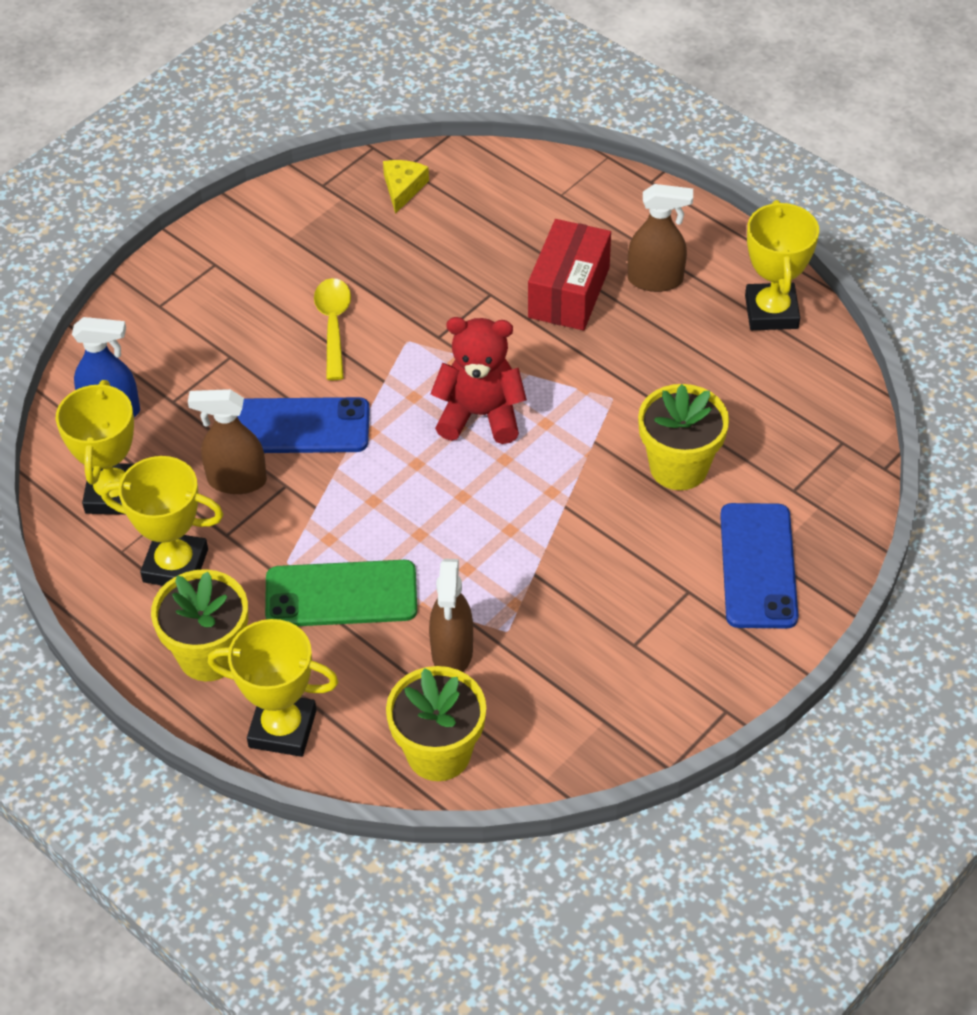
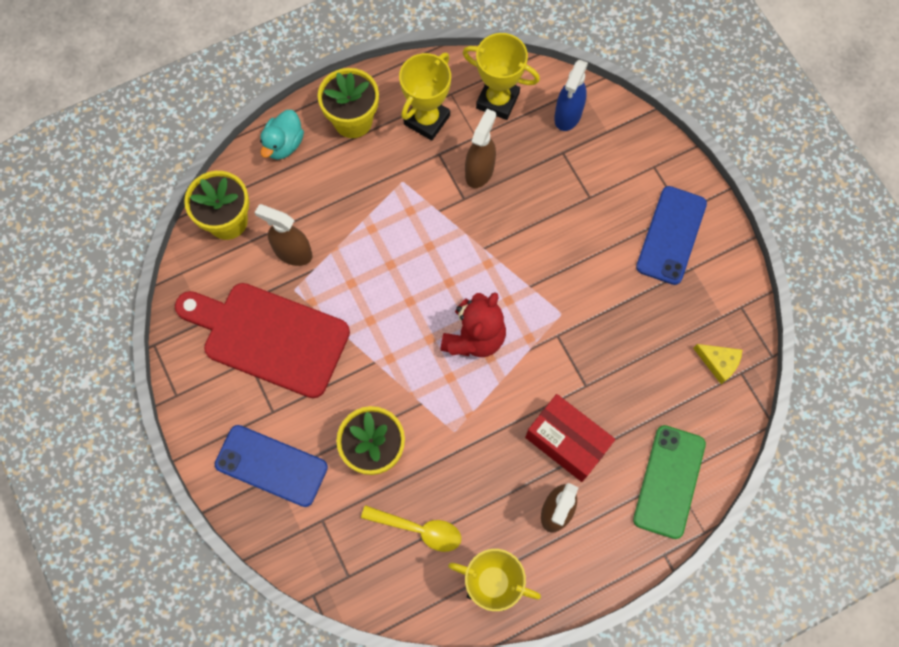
camera: 110 degrees right, 20 degrees up
(282, 729) = (284, 144): yellow trophy -> turquoise duck
(298, 427) = (510, 220): blue phone -> blue phone (671, 235)
(333, 325) = (594, 270): yellow spoon -> yellow spoon (418, 529)
(341, 594) = (364, 204): green phone -> green phone (669, 481)
(590, 633) = (269, 337): none -> red cutting board

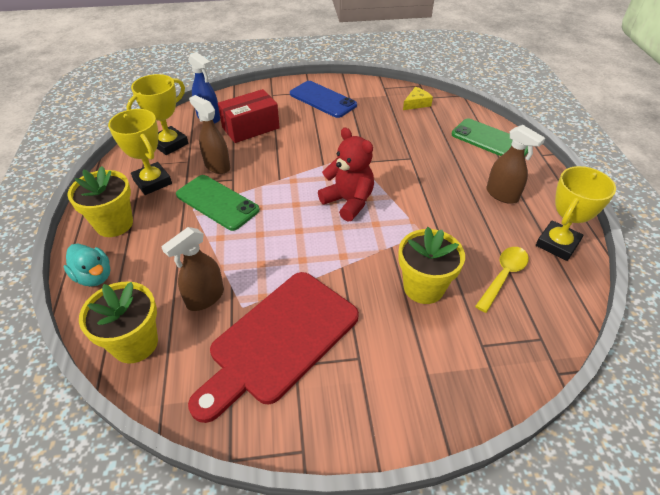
camera: 70 degrees left, 25 degrees down
(271, 465) = (415, 374): blue phone -> none
(420, 201) = (217, 202): none -> green phone
(567, 442) = (450, 177): red box -> red box (250, 128)

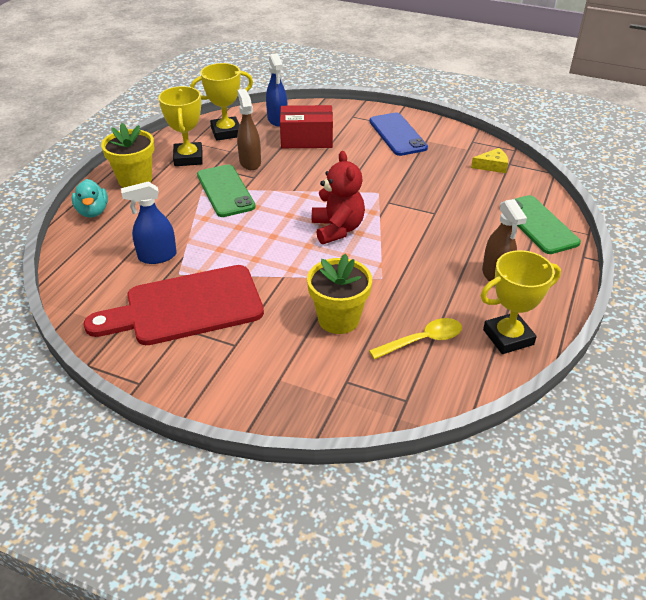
camera: 30 degrees right, 5 degrees down
(135, 343) = (85, 267): yellow flower pot -> none
(205, 298) = (157, 256): brown spray bottle -> blue spray bottle

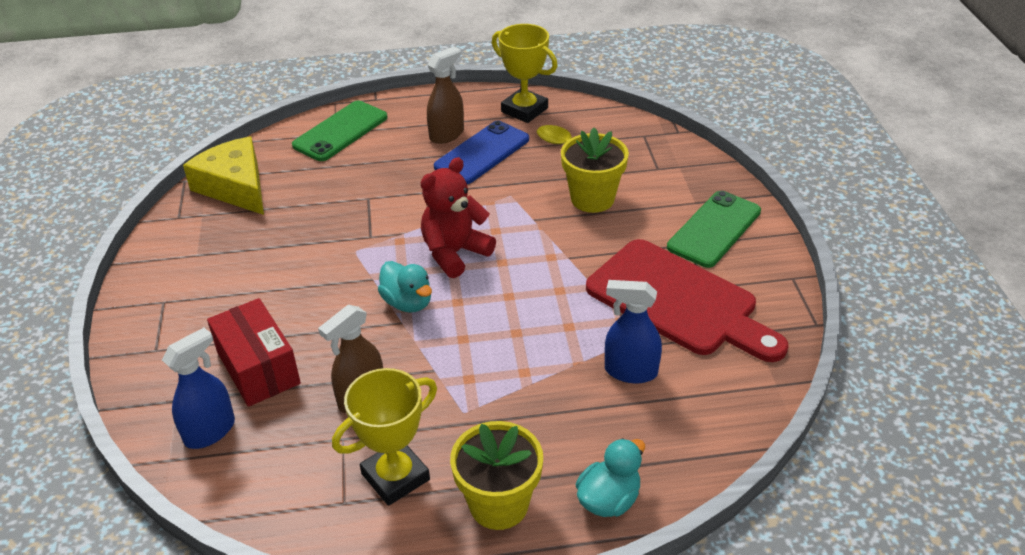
camera: 120 degrees left, 0 degrees up
(157, 256) = (630, 371): blue spray bottle -> blue spray bottle turned 150 degrees clockwise
(225, 191) = (451, 385): green phone -> green phone (714, 229)
(226, 132) = (286, 475): yellow trophy -> none
(308, 197) = (407, 302): none -> turquoise duck
(397, 134) = (193, 285): blue phone -> blue phone (482, 153)
(492, 166) = (235, 186): yellow cheese -> yellow cheese, size x1.99

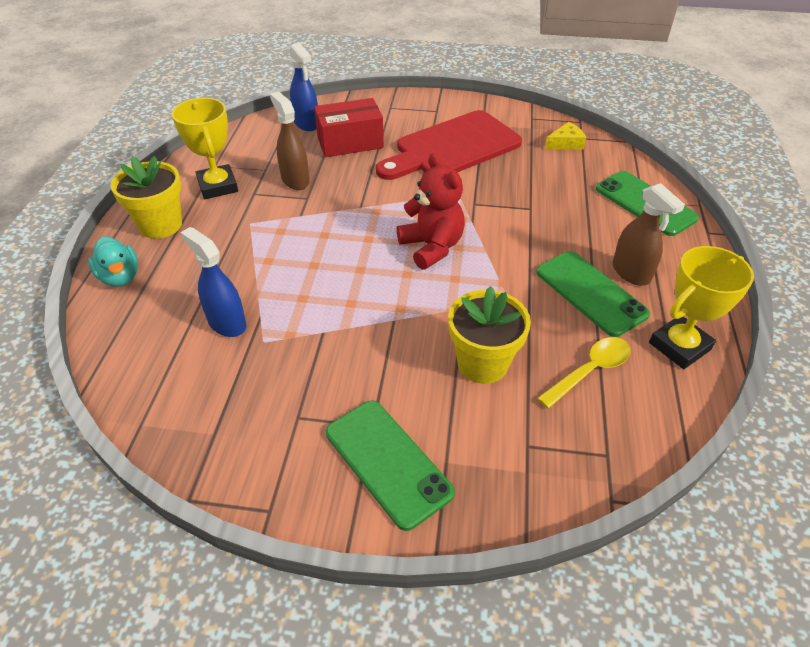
camera: 105 degrees right, 5 degrees up
(235, 186) = (566, 143): yellow cheese -> yellow cheese, size x0.50
(407, 302) = (381, 212): turquoise duck -> none
(482, 153) = (590, 293): blue phone -> green phone
(630, 371) = (227, 323): blue spray bottle -> blue spray bottle turned 75 degrees counterclockwise
(679, 301) = (290, 386): red cutting board -> red cutting board (452, 148)

